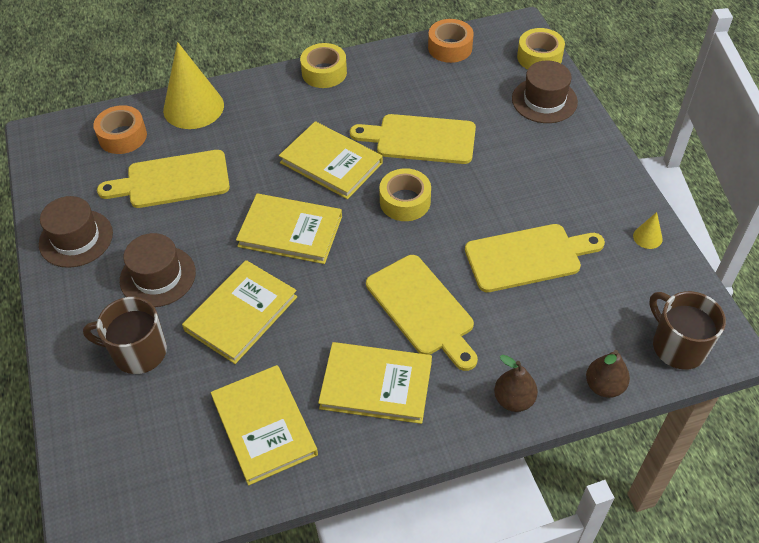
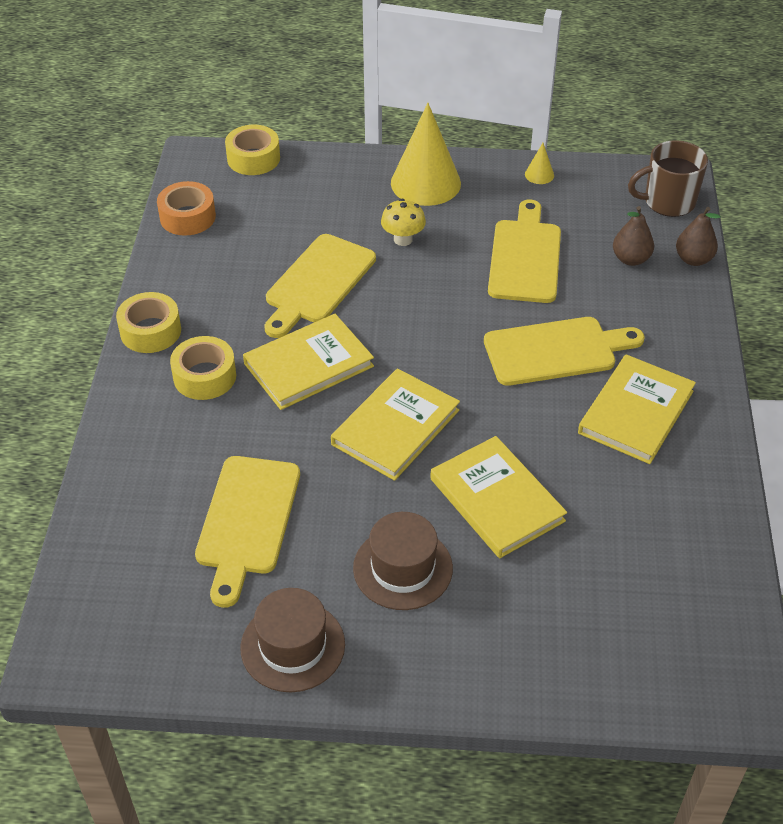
camera: 70 degrees left, 5 degrees down
(122, 136) = (129, 559): orange tape -> none
(138, 352) = (512, 610): brown mug -> none
(193, 107) = (124, 471): yellow cone -> yellow cone (425, 183)
(264, 426) = (655, 514): yellow book -> none
(405, 201) = (403, 321): yellow tape -> yellow tape (205, 376)
(500, 172) = (403, 239): none -> yellow mushroom
(514, 400) = (688, 321): brown pear -> brown pear (630, 259)
(544, 100) = (320, 176): brown hat -> none

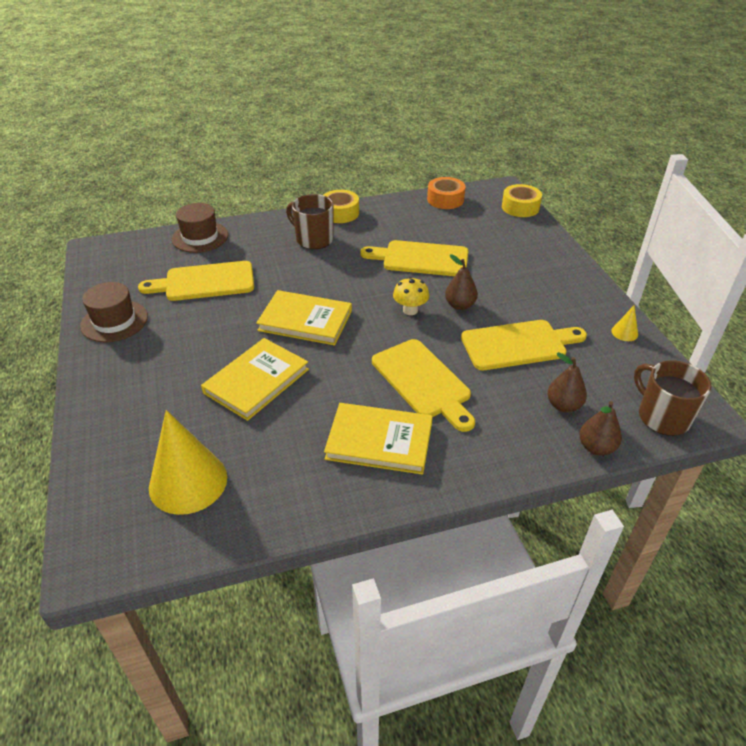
camera: 70 degrees right, 5 degrees down
(205, 376) = (313, 239): yellow tape -> brown mug
(308, 365) = (343, 273): yellow book -> none
(402, 568) = (183, 351): brown hat -> brown hat (200, 237)
(403, 239) = (491, 283): yellow mushroom -> yellow mushroom (410, 310)
(425, 183) = (561, 279): yellow cone -> yellow cone (188, 482)
(433, 279) = (460, 305): none -> brown pear

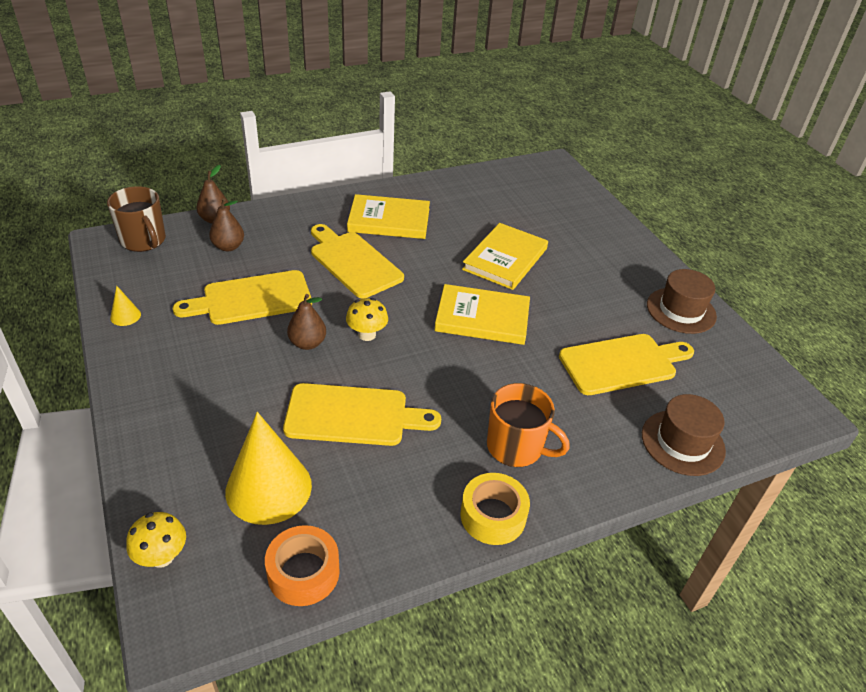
camera: 170 degrees right, 0 degrees up
(188, 482) = (521, 196): yellow cone -> yellow cone (268, 488)
(313, 239) = (516, 447): brown mug -> orange mug
(520, 207) = (162, 556): yellow tape -> yellow mushroom

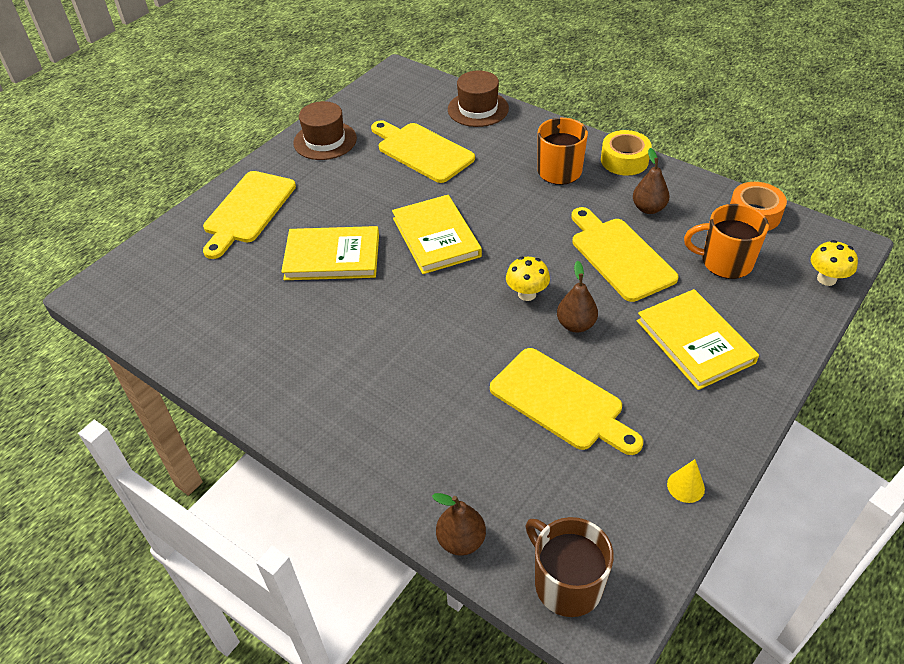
camera: 115 degrees left, 5 degrees up
(144, 240) = (566, 583): brown mug -> brown mug turned 60 degrees counterclockwise
(228, 247) = (500, 484): brown pear -> brown pear (648, 208)
(268, 488) = (725, 262): yellow cone -> orange mug
(353, 262) = (432, 359): yellow cutting board -> yellow cutting board (248, 210)
(389, 220) = (329, 372): yellow book -> yellow book (695, 341)

